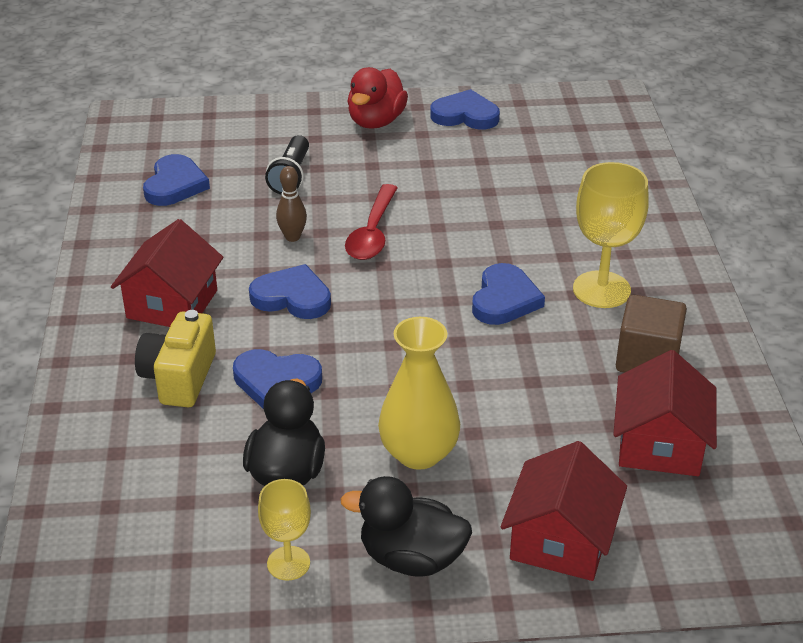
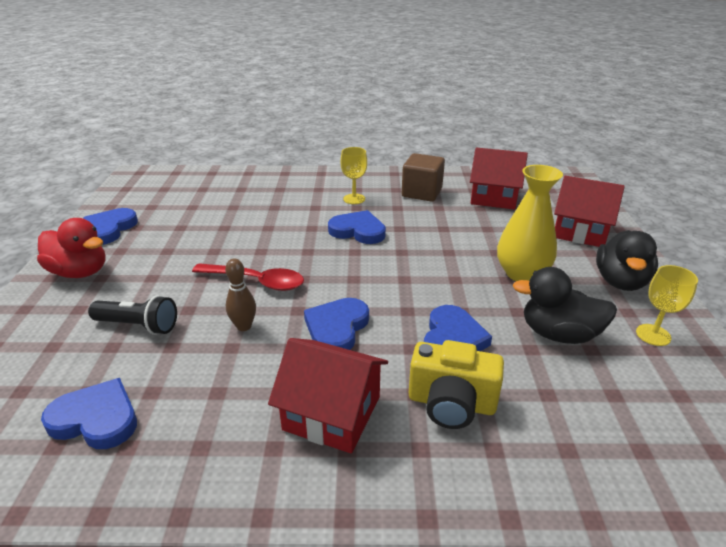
camera: 85 degrees left, 5 degrees down
(601, 290) = (354, 199): yellow goblet -> yellow goblet, size x0.59

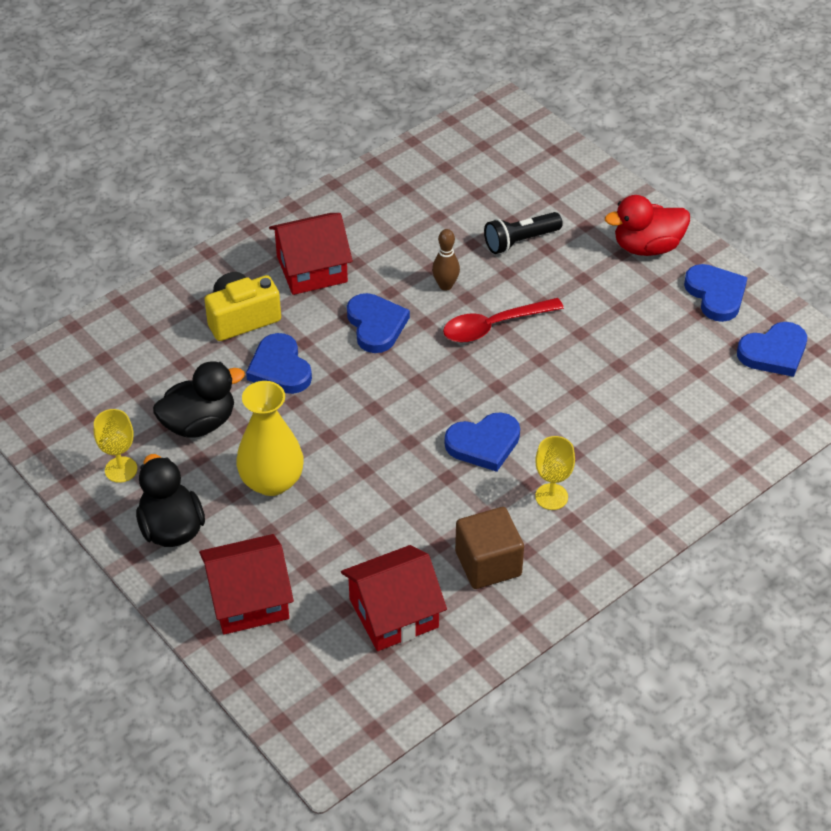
camera: 140 degrees right, 15 degrees up
(96, 419) = (445, 187): blue heart -> blue heart (774, 352)

